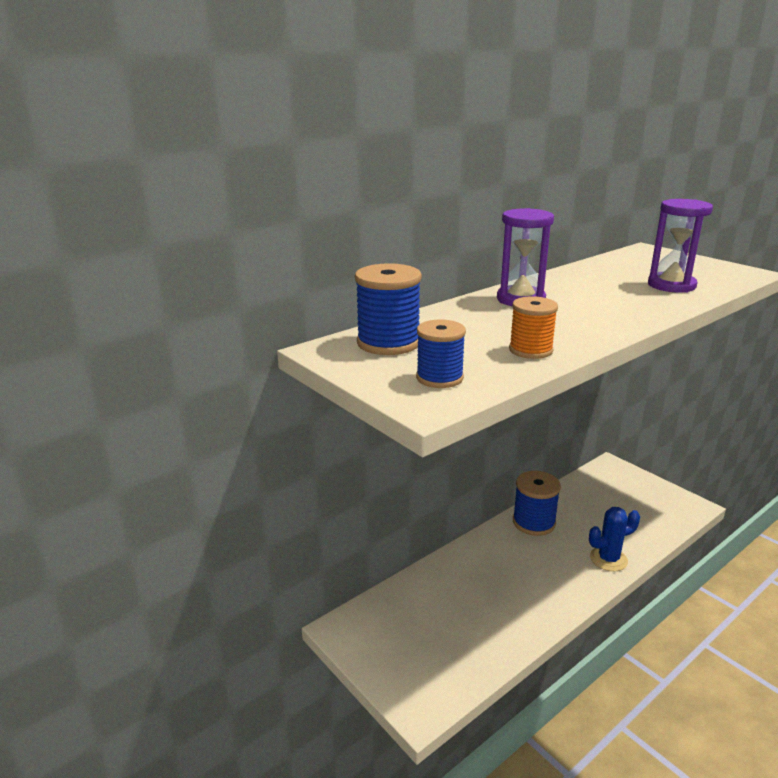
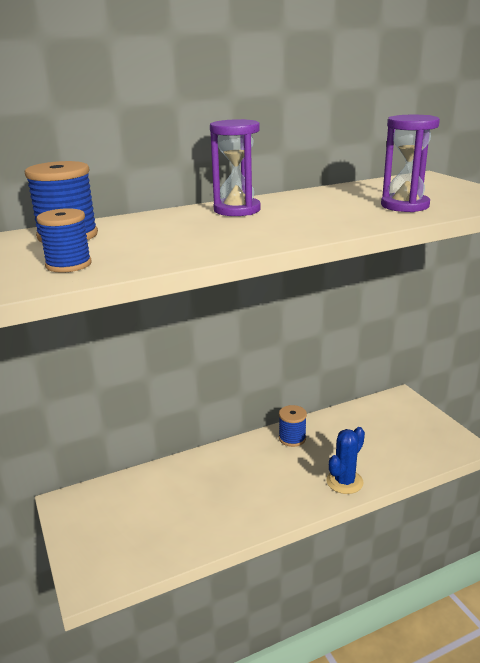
camera: 15 degrees right, 0 degrees up
(530, 350) = (183, 249): orange spool -> none
(533, 522) = (292, 438): blue spool -> blue spool, size x0.66
(608, 559) = (344, 482): blue cactus -> blue cactus turned 45 degrees counterclockwise

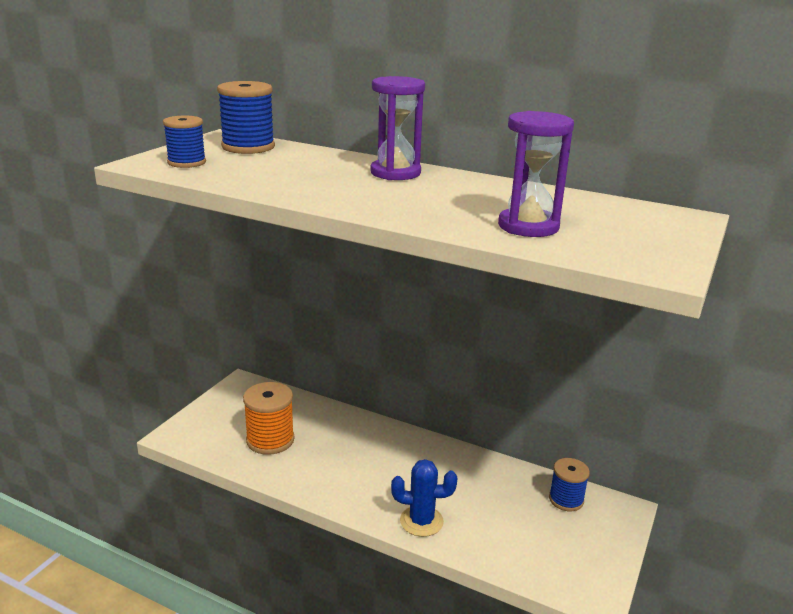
camera: 50 degrees right, 0 degrees up
(169, 519) = (270, 440): none -> orange spool
(292, 438) = (449, 460): blue spool -> blue spool (566, 500)

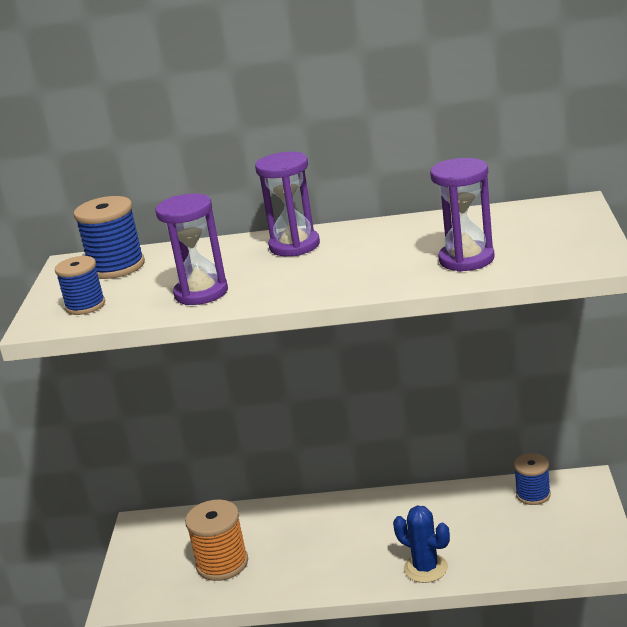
camera: 20 degrees left, 0 degrees up
(277, 180) = (201, 293): none -> purple hourglass
(421, 521) = (425, 568): blue cactus -> blue cactus turned 60 degrees clockwise

